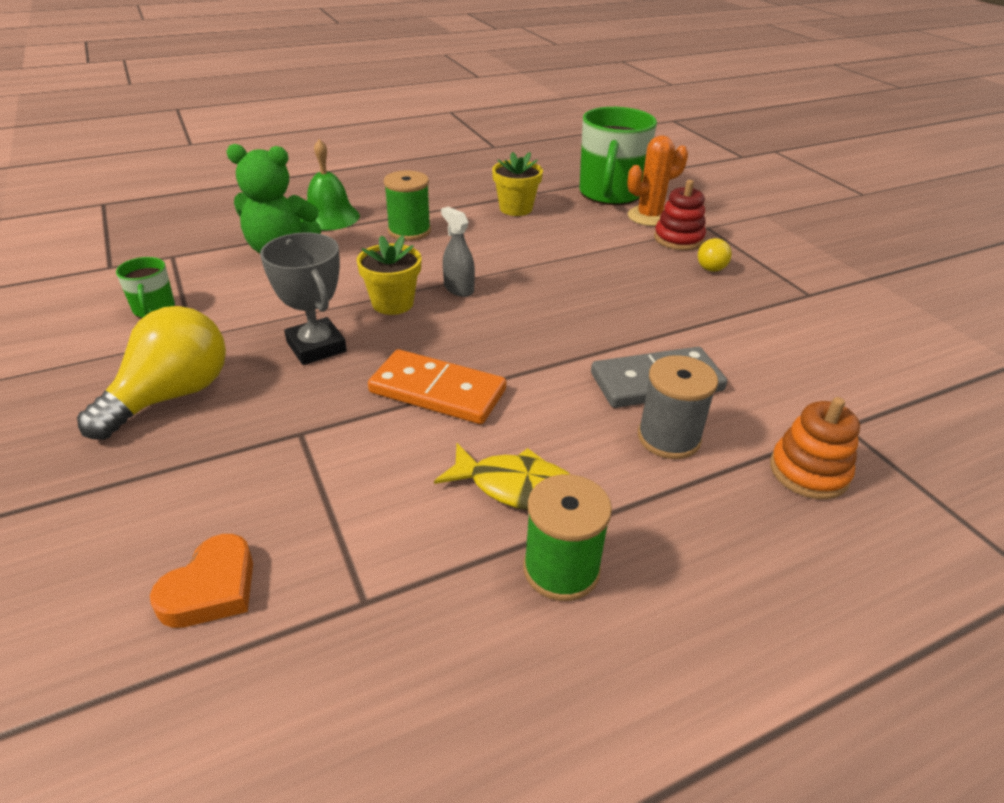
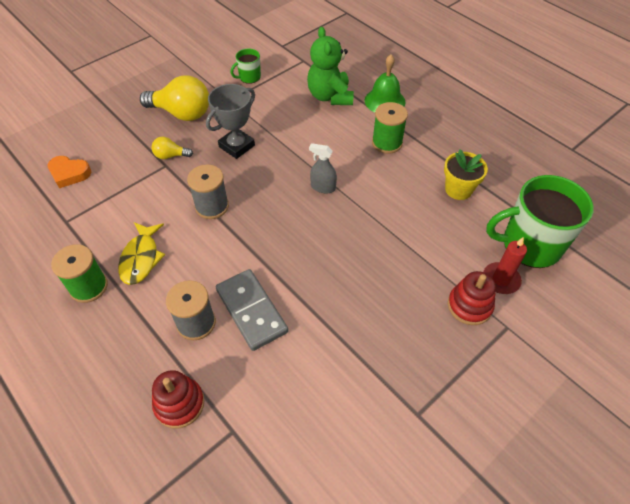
camera: 75 degrees right, 15 degrees up
(393, 303) = (292, 162): yellow flower pot -> none
(438, 391) = (212, 206): orange domino -> grey spool
(458, 289) = (323, 187): grey spray bottle -> grey spray bottle turned 105 degrees counterclockwise
(649, 217) = (501, 280): orange cactus -> red candle
(711, 266) = (432, 334): yellow light bulb -> yellow light bulb (170, 156)
(808, 472) = (179, 404): orange stacking toy -> red stacking toy

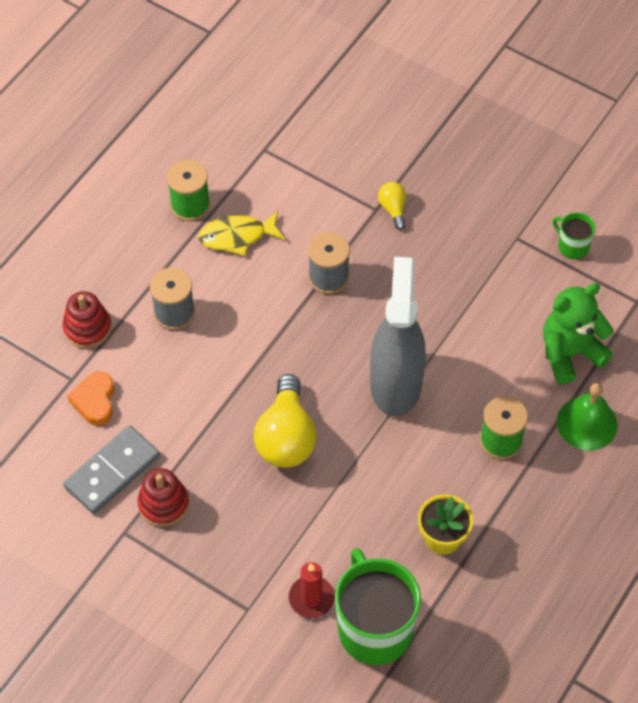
camera: 75 degrees right, 5 degrees up
(69, 173) = (331, 122): orange heart -> orange heart (95, 401)
(182, 113) = (471, 194): yellow light bulb -> yellow light bulb (286, 437)
(237, 146) = (434, 272): grey trophy -> none
(251, 311) = (201, 357): grey domino -> grey domino (112, 471)
(323, 187) = (396, 383): grey spray bottle -> grey spray bottle, size x2.41
(469, 306) = (265, 567): red stacking toy -> red stacking toy (163, 504)

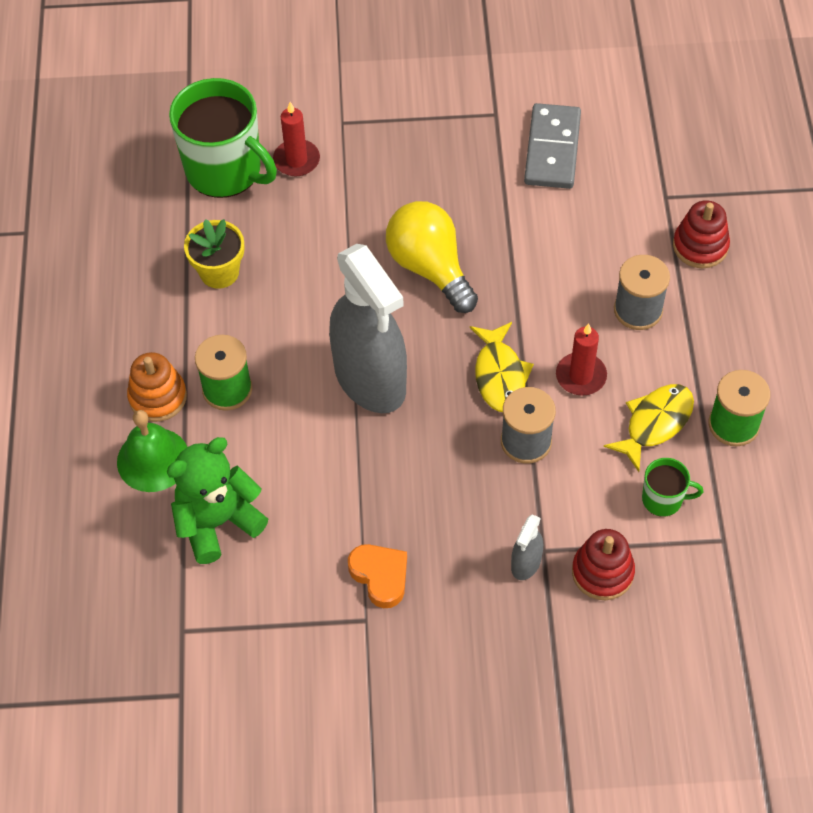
camera: 145 degrees right, 0 degrees up
(95, 401) = (626, 192): orange heart -> orange heart (380, 576)
(163, 504) = (485, 152): red stacking toy -> red stacking toy (602, 572)
(254, 295) = (581, 376): none -> red candle
(306, 329) = (499, 375): none -> yellow fish
(393, 209) = (526, 563): yellow light bulb -> grey spray bottle
(554, 467) = (158, 397): none -> orange stacking toy
(570, 353) = (217, 522): green teddy bear -> green teddy bear turned 150 degrees counterclockwise
(572, 246) = (297, 651): green mug -> green mug (663, 499)

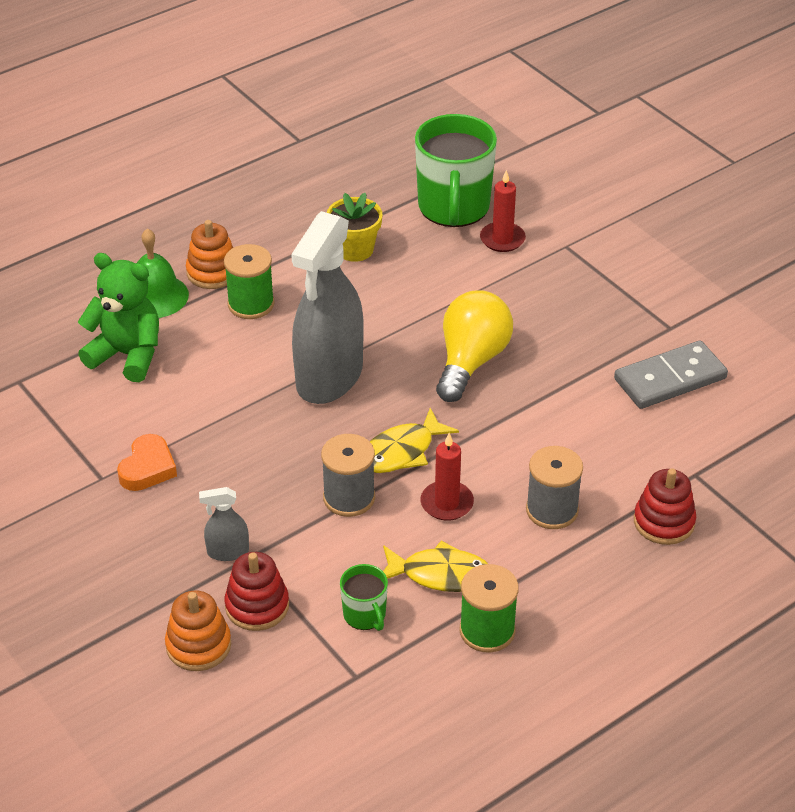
camera: 55 degrees right, 15 degrees down
(618, 638) = (198, 645): none -> orange stacking toy

